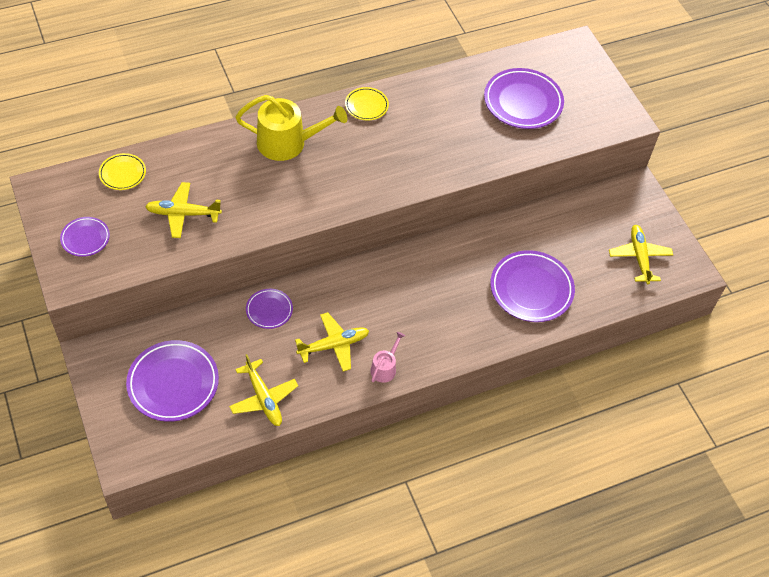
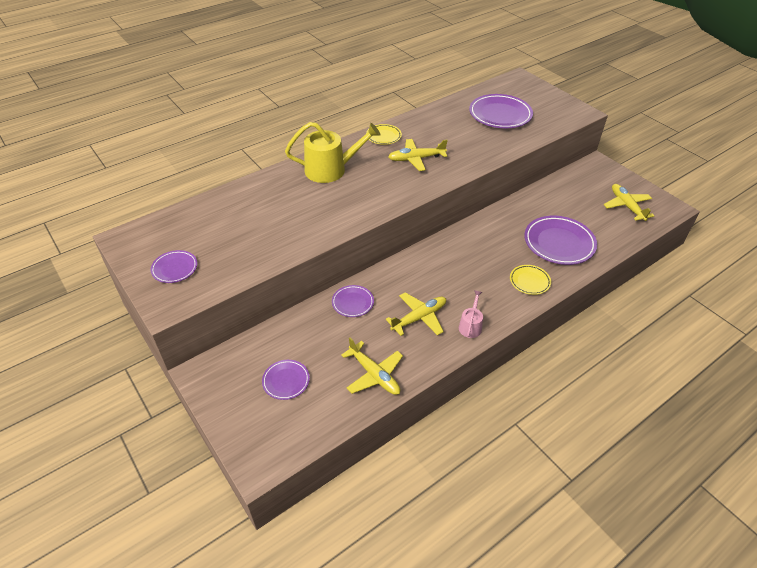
camera: 10 degrees left, 10 degrees down
(122, 173) = (196, 215): yellow plate -> yellow plate (529, 281)
(173, 383) = (286, 381): purple plate -> purple plate, size x0.54
(183, 214) = (259, 233): yellow plane -> yellow plane (416, 159)

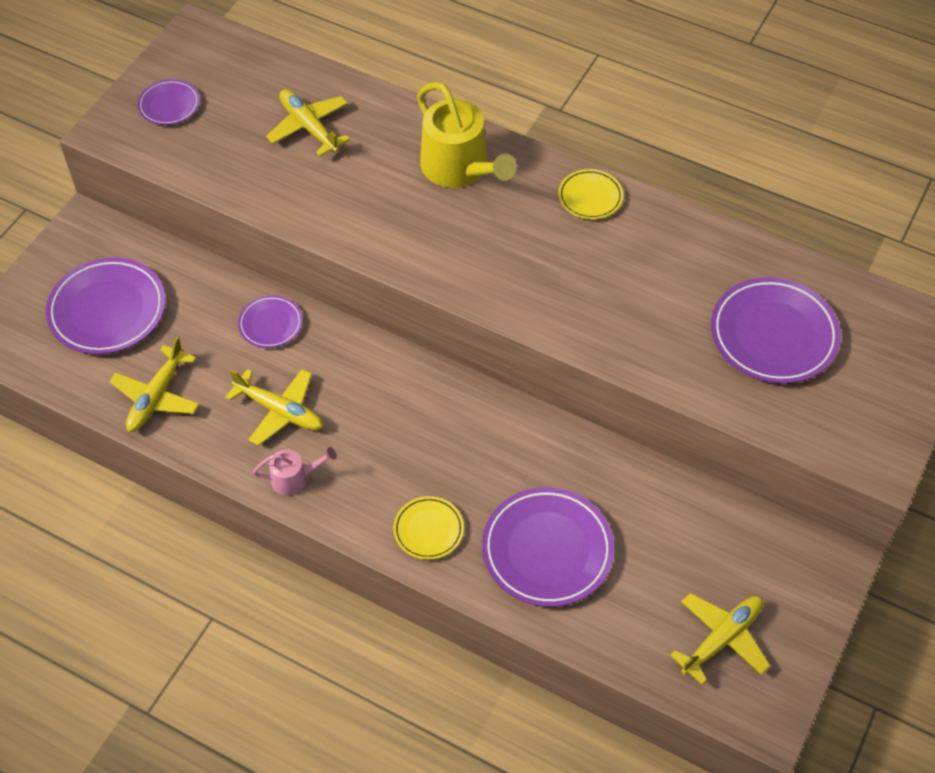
camera: 65 degrees right, 10 degrees up
(286, 381) = (108, 310): purple plate -> purple plate, size x1.85
(416, 159) = (554, 261): yellow plane -> yellow plane (309, 127)

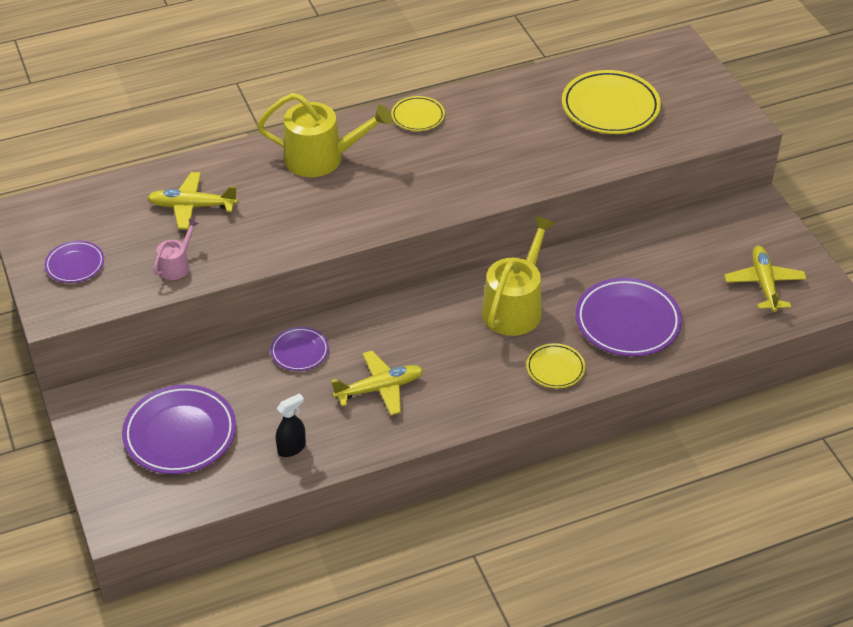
camera: 50 degrees left, 10 degrees down
(157, 396) = (292, 448): yellow plane -> black spray bottle
(294, 478) = (444, 412): pink watering can -> pink watering can (176, 265)
(477, 445) = (515, 307): none -> yellow watering can
(773, 335) = (610, 107): purple plate -> yellow plate

